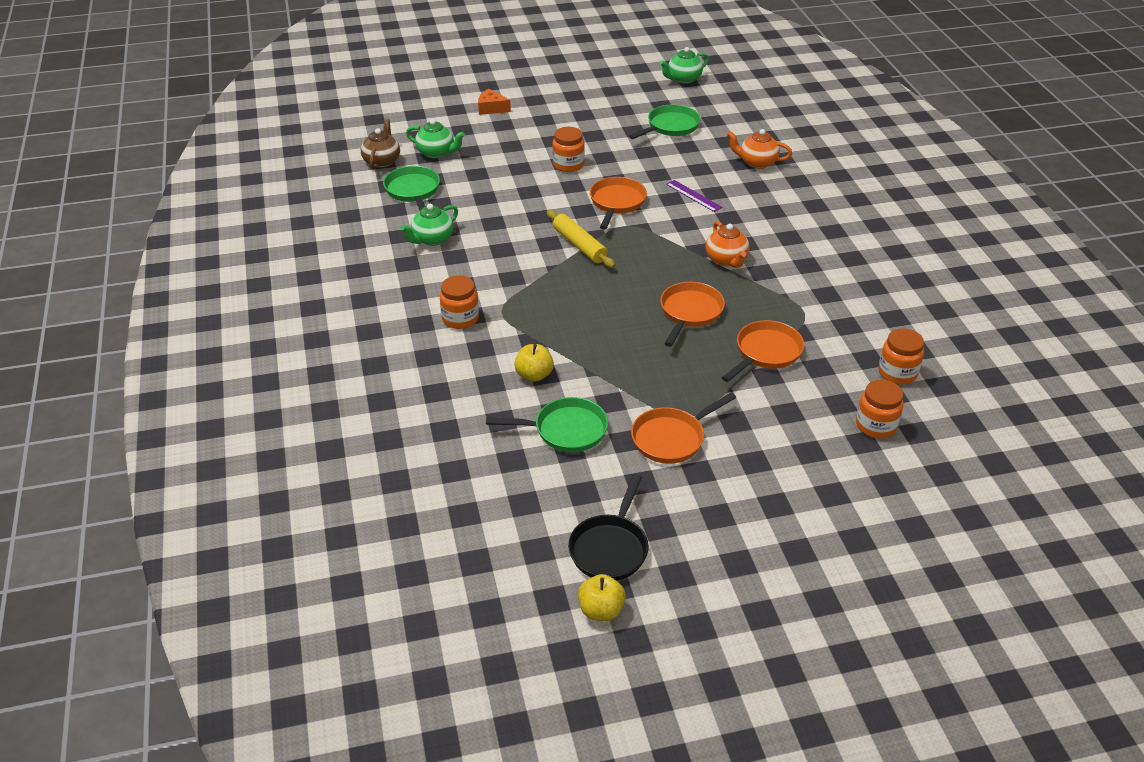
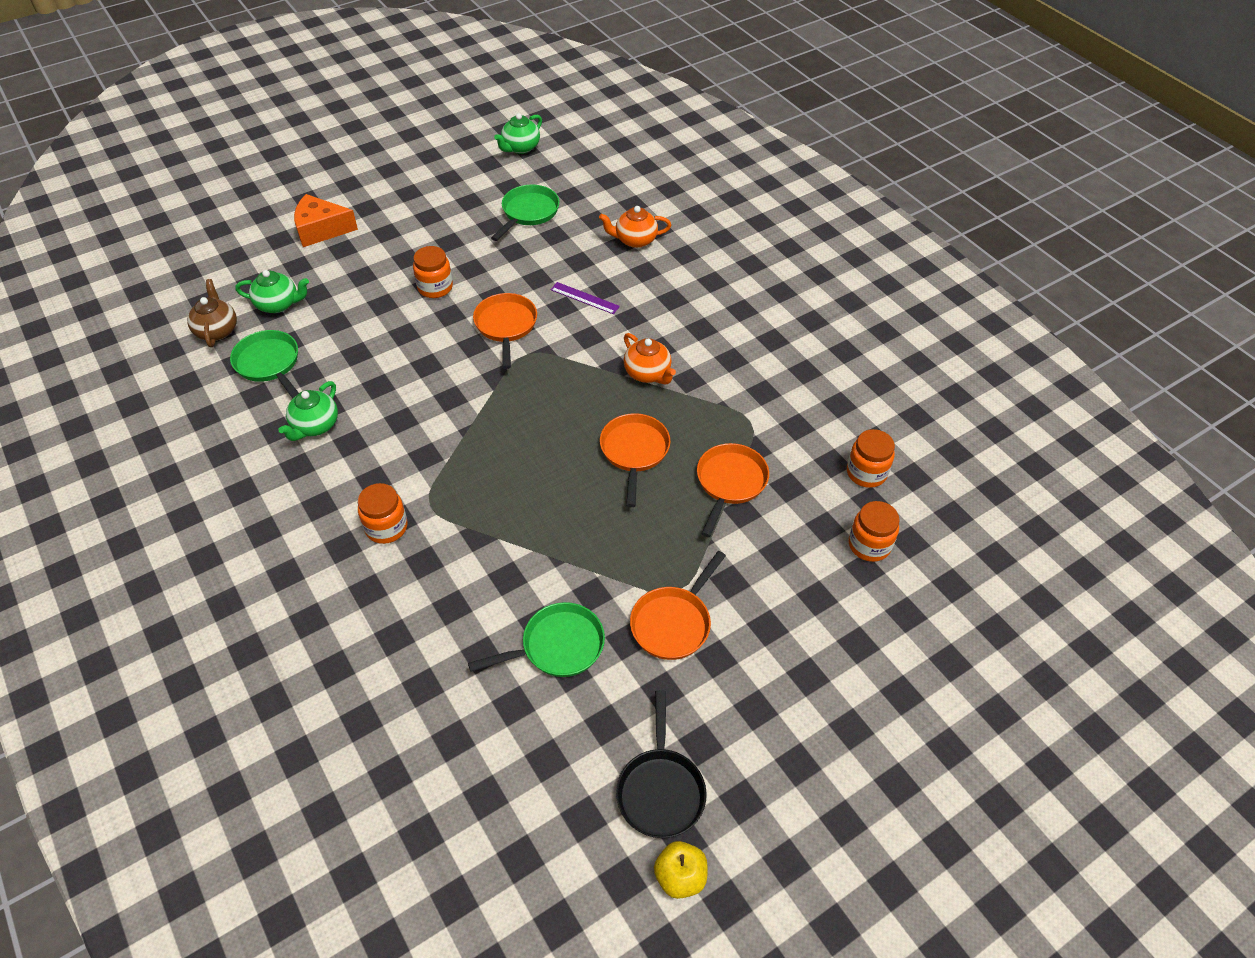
camera: 20 degrees left, 10 degrees up
(491, 108) = (321, 229): orange cheese -> orange cheese, size x1.55
(534, 375) = (497, 582): yellow apple -> none
(579, 245) = (485, 393): yellow rolling pin -> none

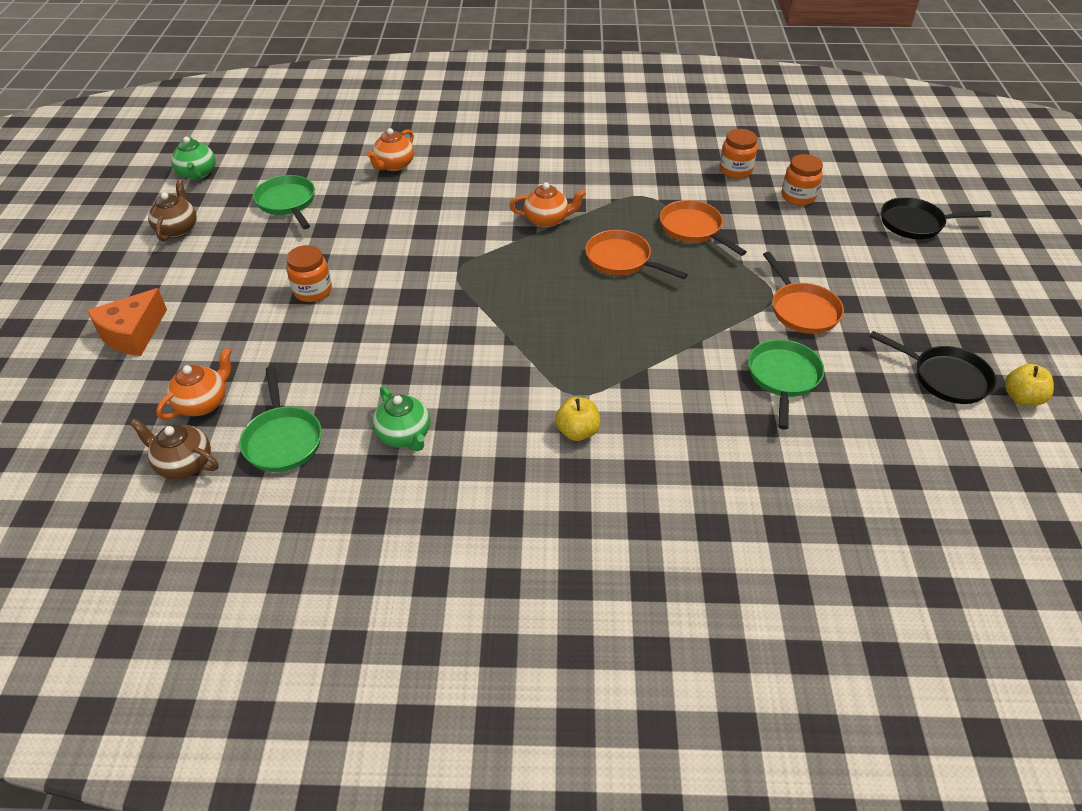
camera: 55 degrees left, 5 degrees down
(269, 364) = (282, 439): green pan -> green pan turned 105 degrees counterclockwise
(278, 304) = (203, 403): green teapot -> orange teapot
(386, 527) = (577, 432): orange jar -> yellow apple
(447, 179) = (177, 229): none -> brown teapot
(506, 326) = (411, 269): orange pan -> none
(585, 298) = (428, 216): purple ruler -> none
(921, 673) = (915, 223): none -> black pan

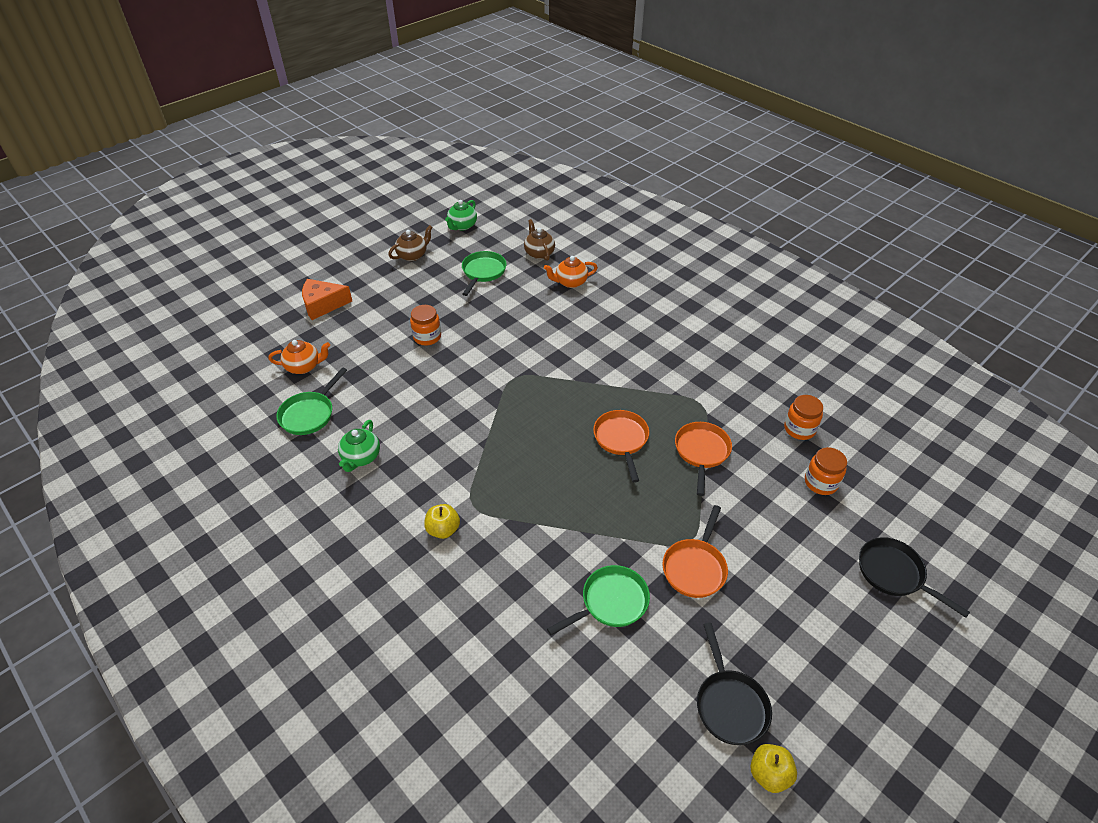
camera: 45 degrees right, 0 degrees up
(184, 464) = (258, 394): brown teapot -> brown teapot (539, 253)
(547, 220) = (612, 379): orange teapot -> none

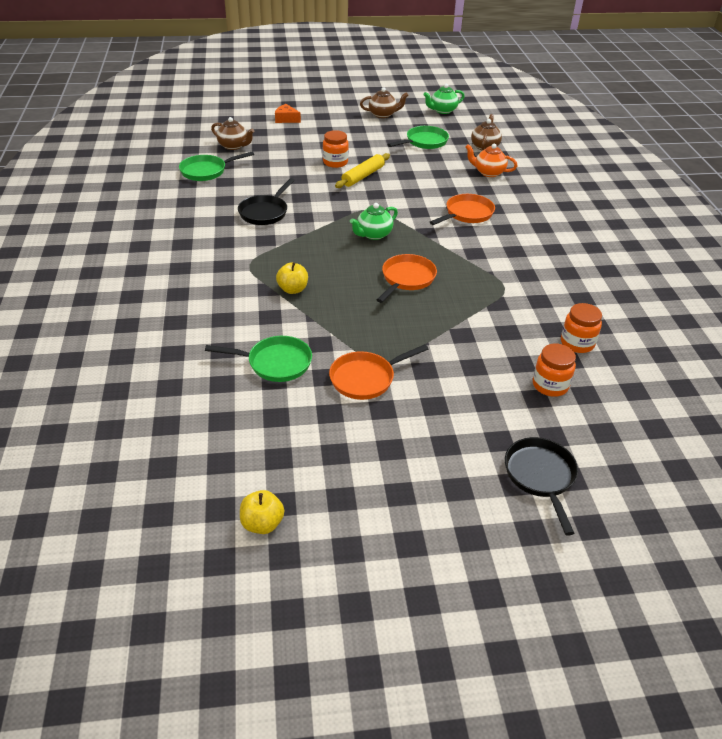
camera: 35 degrees right, 5 degrees down
(304, 366) = (233, 146): orange teapot -> brown teapot
(323, 305) = (286, 119): orange cheese -> orange cheese, size x0.65
(361, 457) = (210, 206): green teapot -> green teapot (373, 234)
(443, 529) = (213, 267): yellow apple -> yellow apple (293, 289)
(469, 341) = (363, 176): none -> yellow rolling pin
(701, 452) = (464, 316): orange pan -> orange pan (467, 214)
(729, 704) = (286, 468): black pan -> black pan (265, 212)

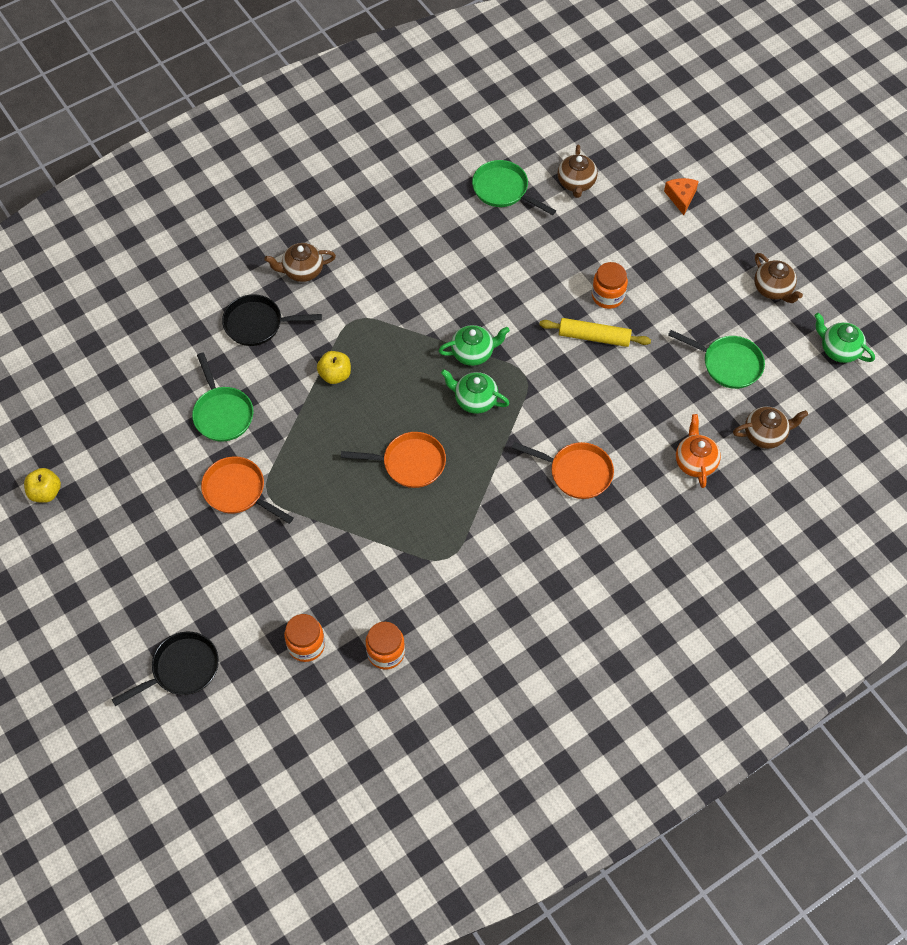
camera: 65 degrees right, 20 degrees up
(174, 275) = (302, 271): none -> brown teapot
(265, 212) = (455, 284): black pan -> black pan (257, 324)
(332, 223) = (473, 353): none -> green teapot

